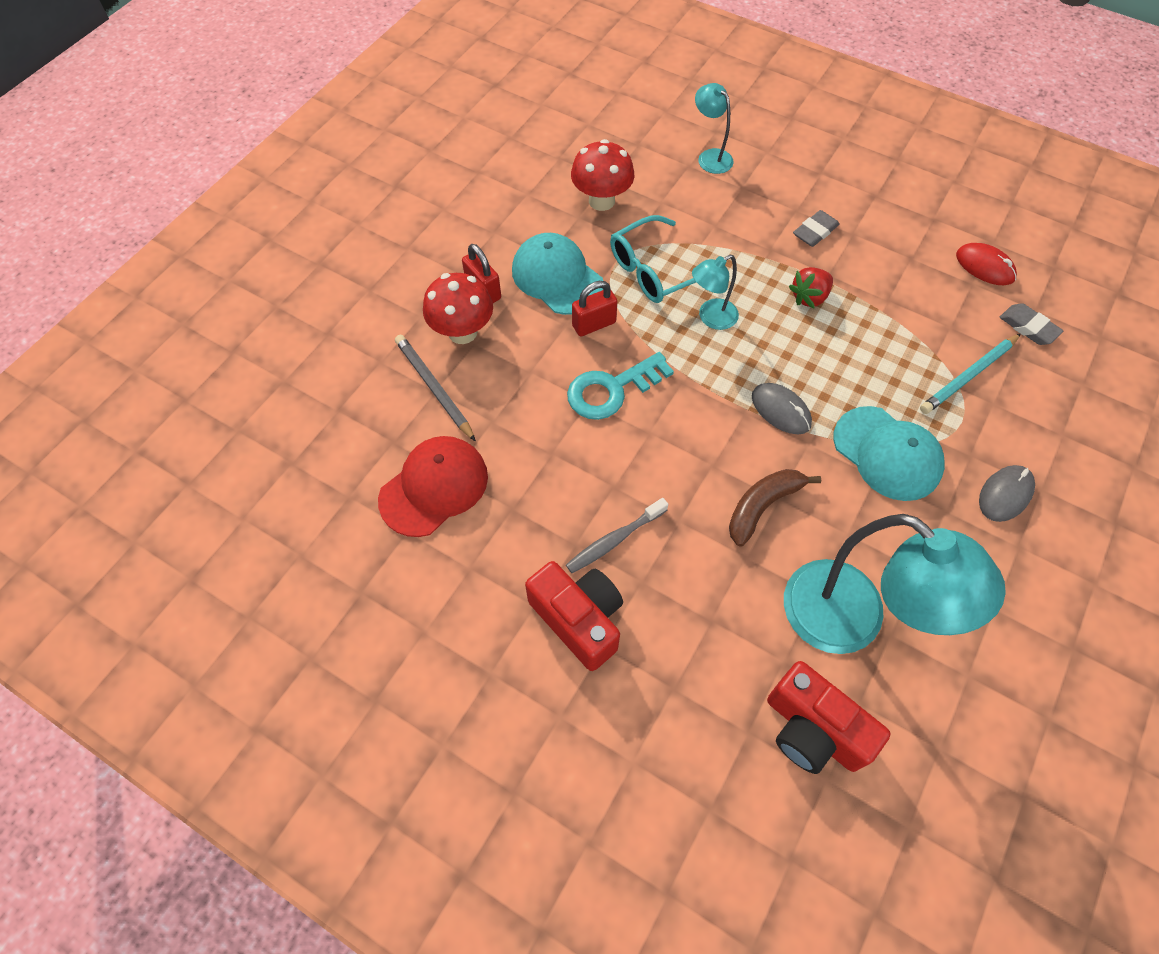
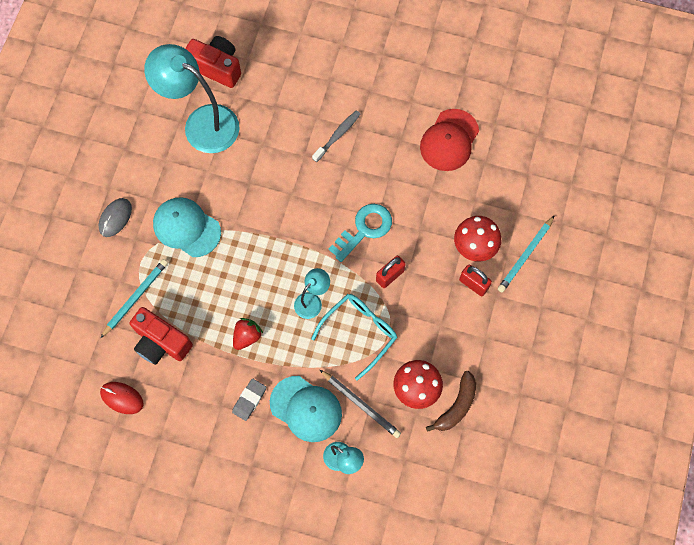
camera: 165 degrees right, 10 degrees up
(397, 307) = (525, 255): none -> turquoise pencil
(434, 388) = (475, 202): grey pencil -> grey pencil (360, 404)
(557, 277) = (426, 308): turquoise cap -> turquoise cap (306, 409)
(579, 619) = (345, 90): red camera -> red camera (161, 342)
(762, 506) = (257, 175): brown banana -> brown banana (456, 406)
(781, 410) = (255, 241): grey mouse -> none
(1028, 327) = (93, 349): grey eraser -> none

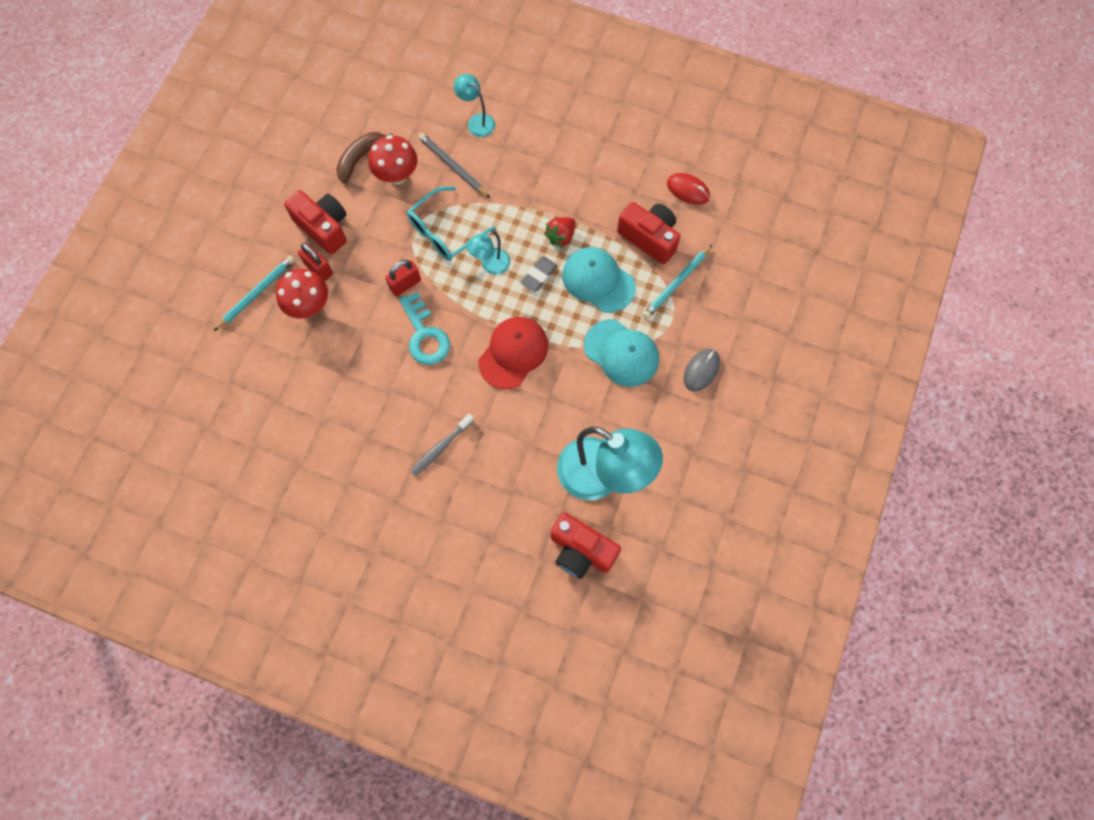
camera: 175 degrees left, 0 degrees up
(249, 400) = (562, 178): grey eraser -> grey eraser (539, 275)
(306, 409) = (507, 167): turquoise cap -> turquoise cap (598, 281)
(364, 229) = (425, 335): turquoise key -> turquoise key turned 75 degrees counterclockwise
(449, 140) = (311, 430): red cap -> red cap (513, 353)
(477, 326) = (323, 227): none -> red camera

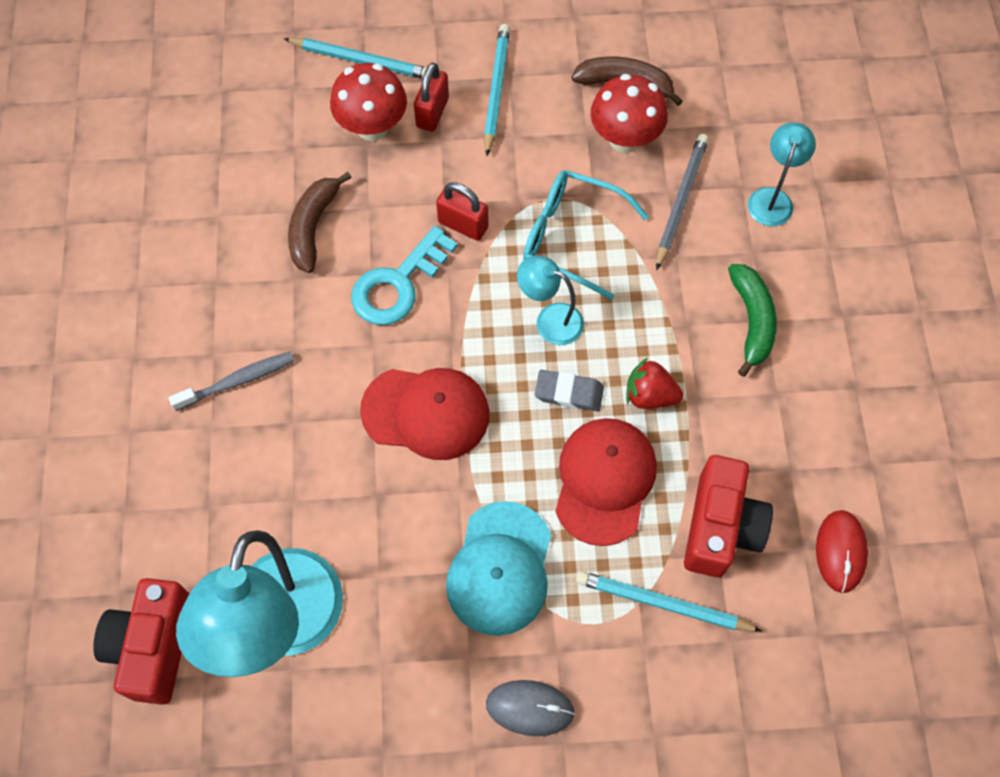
camera: 65 degrees right, 5 degrees down
(323, 227) = (496, 90): red camera -> turquoise pencil
(360, 367) = (313, 227): none -> brown banana
(441, 447) = (237, 381): grey toothbrush -> grey toothbrush turned 135 degrees clockwise
(544, 167) = (752, 321): none -> green banana
(598, 281) = (604, 481): turquoise cap -> red cap

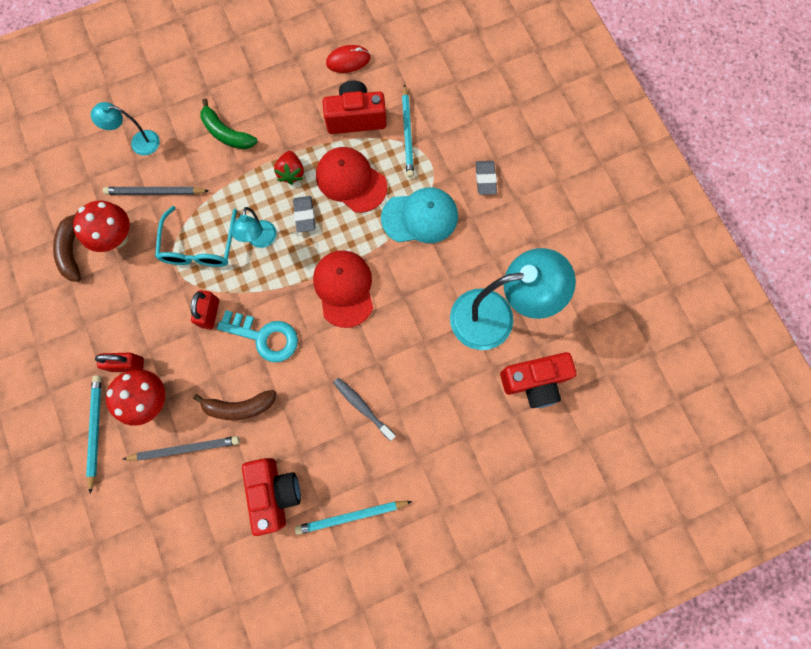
camera: 110 degrees left, 10 degrees up
(180, 238) = (274, 492): none -> red camera
(289, 151) = (185, 449): none -> grey pencil
(496, 90) = (98, 329): turquoise pencil -> turquoise pencil (351, 516)
(530, 708) = (485, 179): grey mouse -> grey eraser
(604, 481) = (351, 181): red cap -> red cap turned 45 degrees clockwise
(752, 321) = (226, 133): green banana -> green banana turned 120 degrees counterclockwise

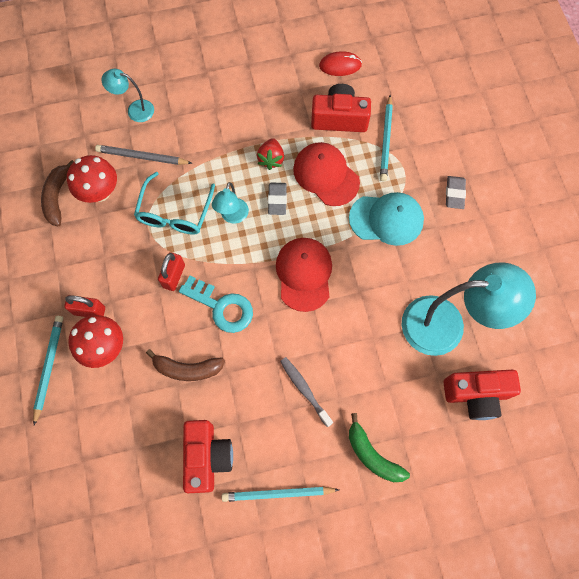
camera: 10 degrees right, 5 degrees down
(185, 449) = (129, 399): grey pencil -> none
(226, 133) = (216, 114): green banana -> green banana (372, 455)

